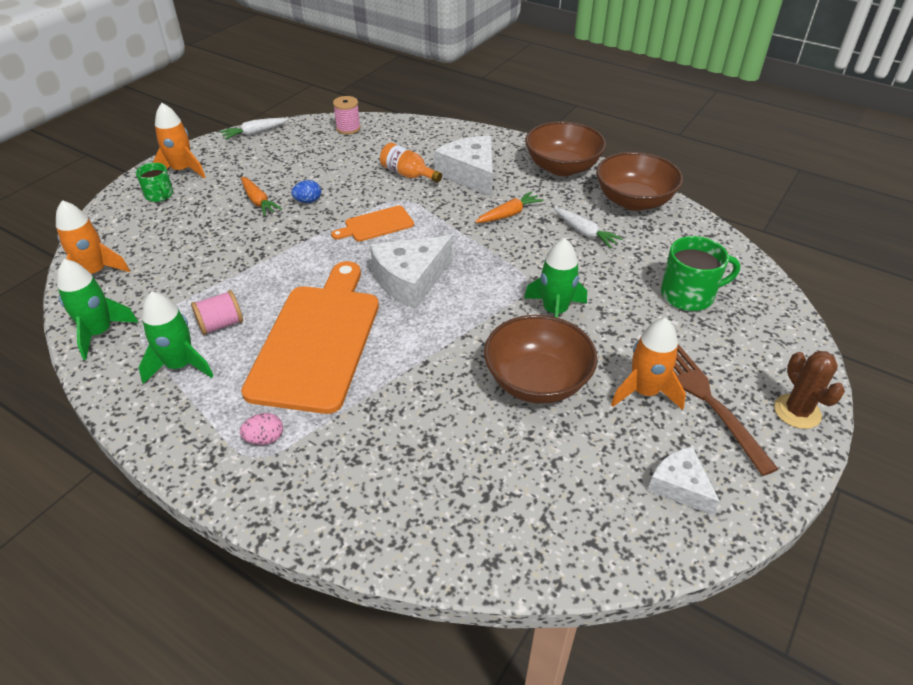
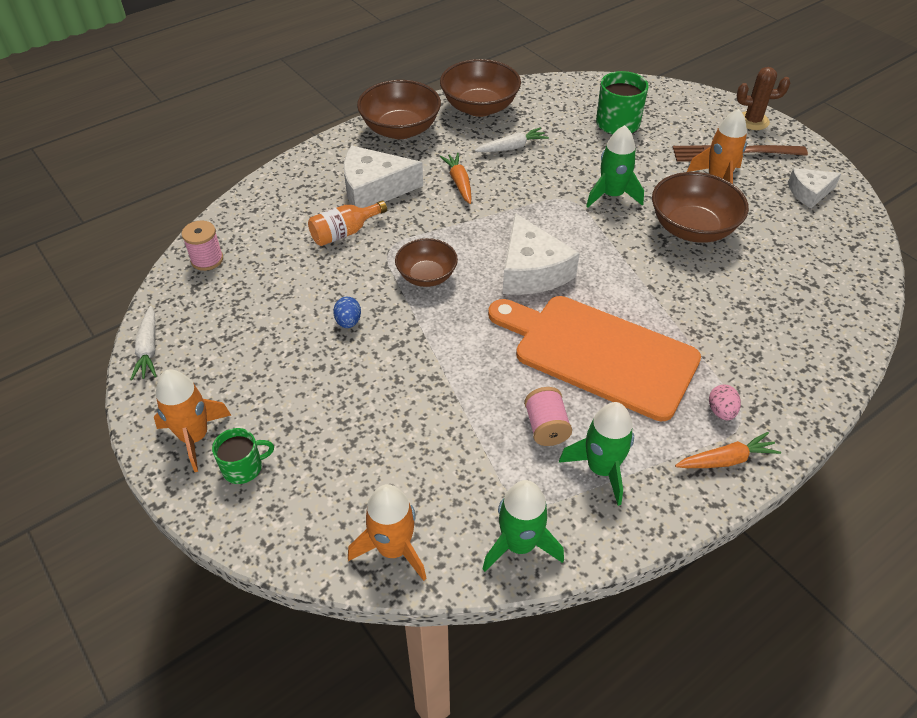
camera: 70 degrees left, 5 degrees up
(258, 201) = (322, 366): orange carrot -> orange carrot (726, 460)
(376, 225) = (427, 276): orange cutting board -> brown bowl

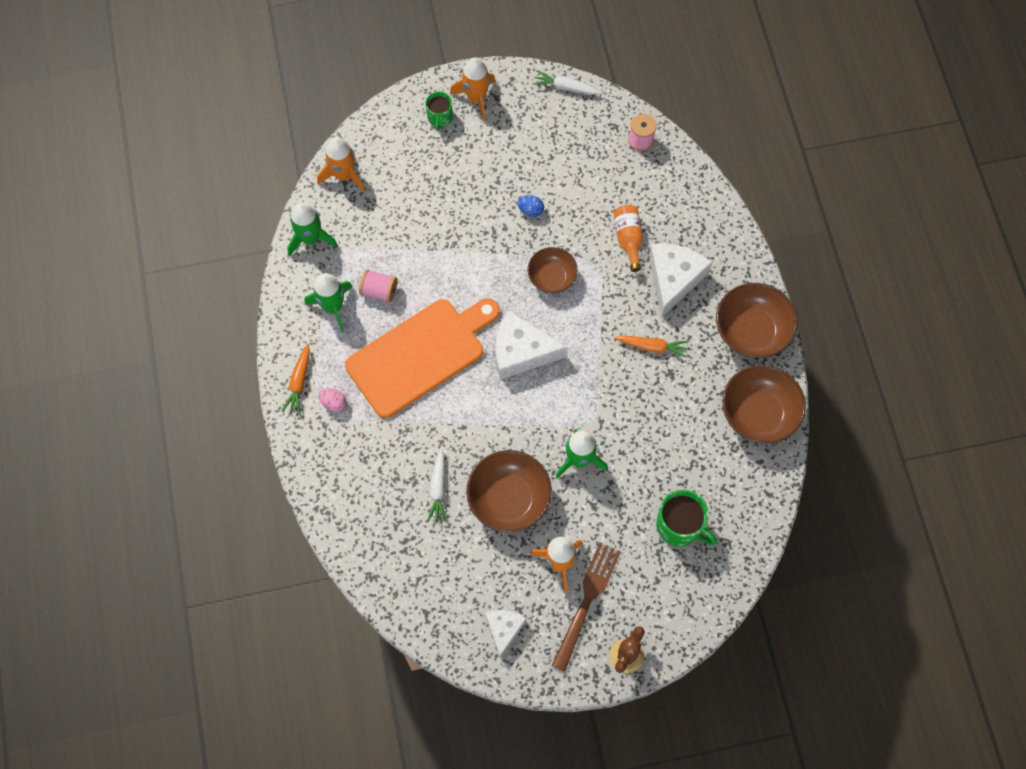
camera: 115 degrees right, 20 degrees up
(512, 147) = (683, 412): white carrot -> white carrot (438, 488)

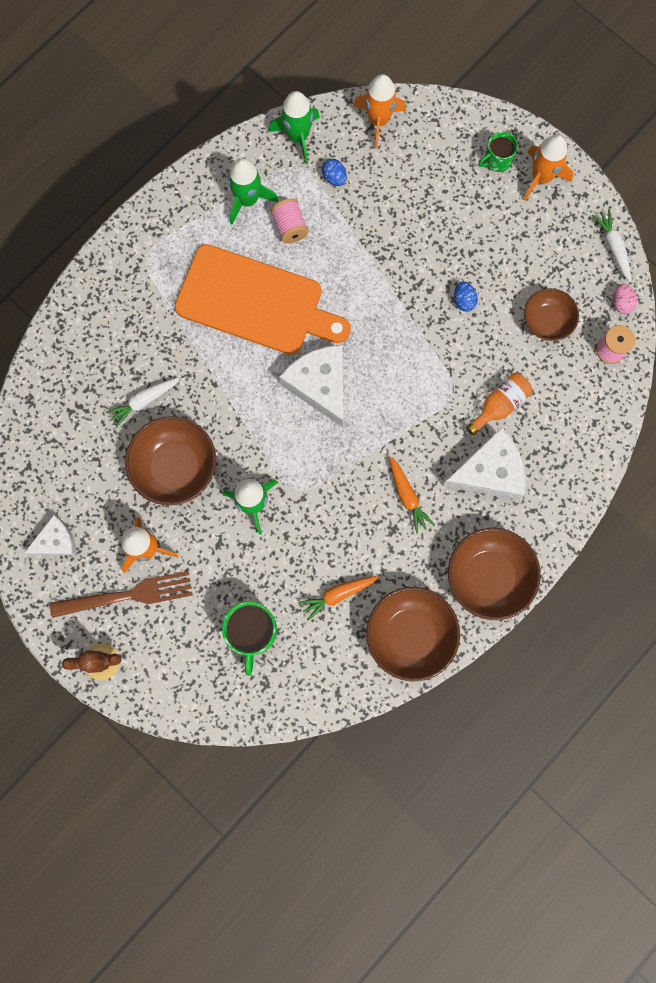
camera: 55 degrees right, 10 degrees up
(299, 382) = (160, 221): orange carrot -> orange carrot (338, 594)
(334, 403) = (161, 262): pink egg -> pink egg (621, 303)
(364, 235) = (334, 178): none -> blue egg
(552, 277) = (411, 363): brown bowl -> brown bowl (546, 321)

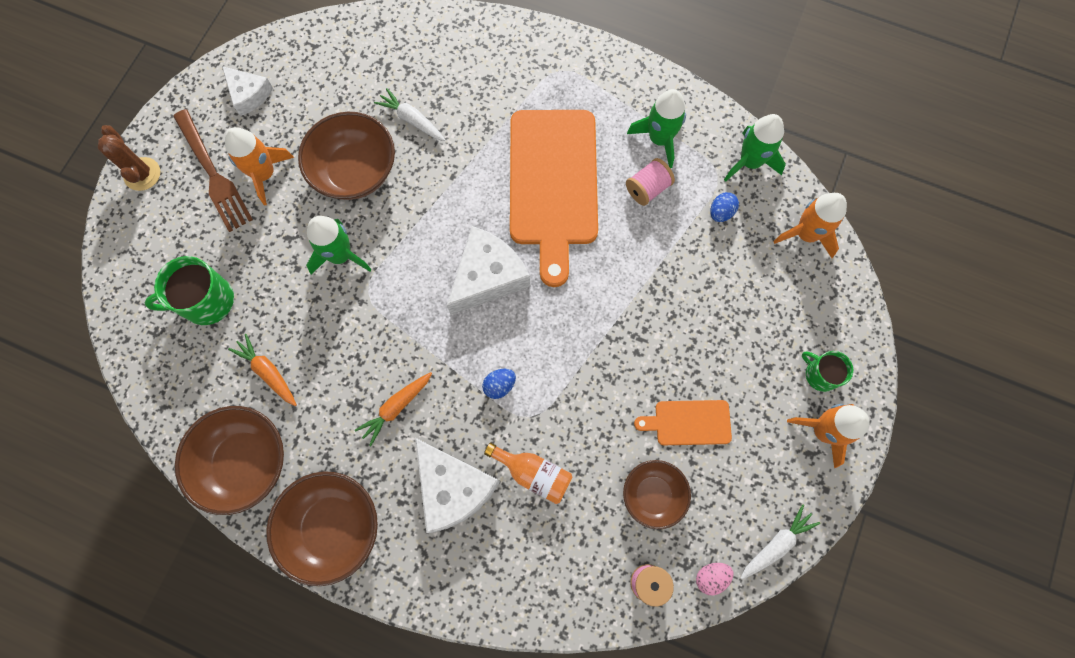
camera: 70 degrees right, 5 degrees down
(463, 301) = (639, 393): blue egg -> blue egg (499, 385)
(500, 273) = (688, 422): none -> orange cutting board

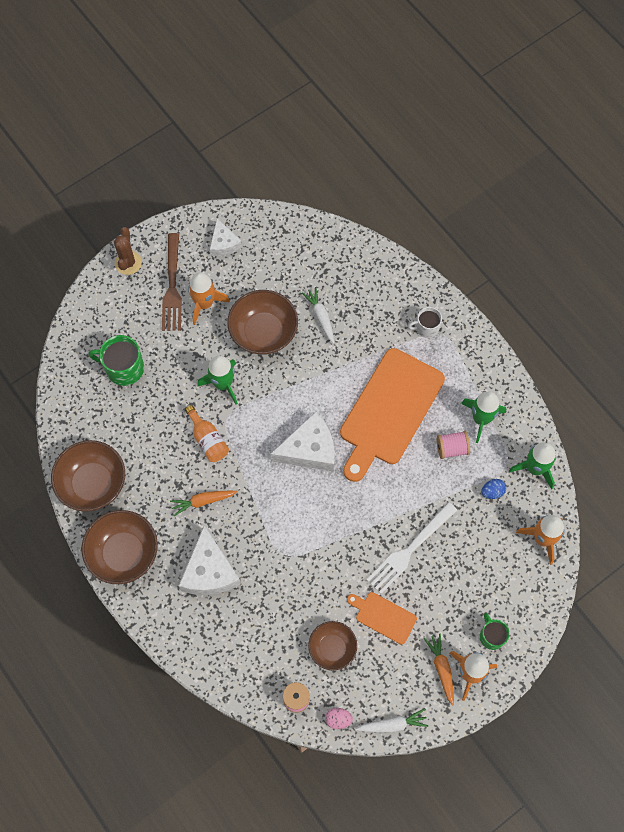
camera: 30 degrees right, 5 degrees down
(268, 372) = (137, 434): orange carrot -> orange carrot (441, 669)
(499, 385) = (275, 524): blue egg -> none
(533, 474) = (264, 591): orange bottle -> orange bottle (208, 440)
(539, 72) = (426, 328): none -> white mug
(671, 329) = (409, 550): none -> white fork

